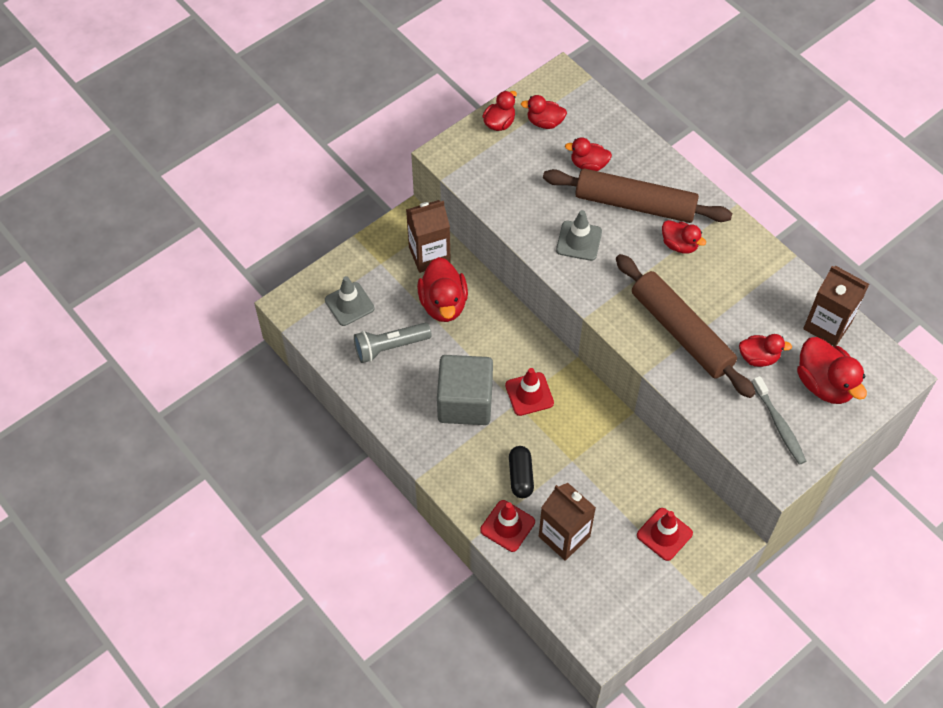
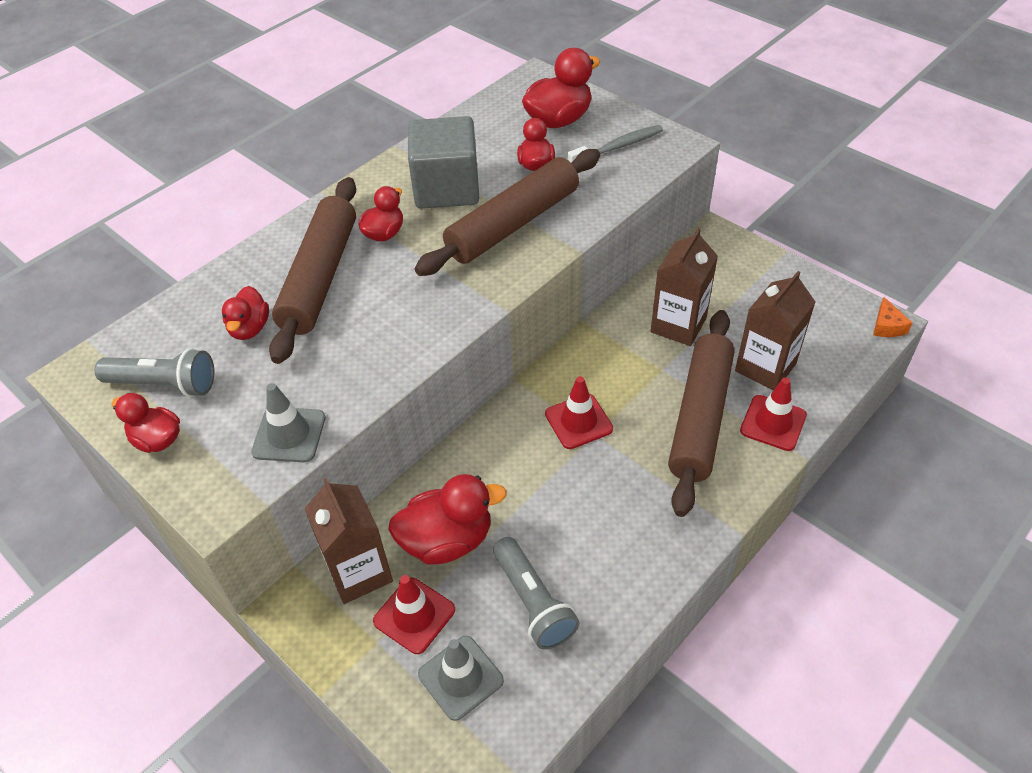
camera: 95 degrees left, 10 degrees down
(465, 402) = (607, 491): grey cube -> grey cube (447, 188)
(520, 476) = (700, 417): black capsule -> brown rolling pin
(544, 122) = (164, 384): red duck -> grey flashlight
(579, 241) = (383, 326): grey traffic cone -> grey traffic cone (289, 435)
(598, 648) = (887, 326): none -> orange cheese
(664, 534) = (729, 283): red traffic cone -> red traffic cone (414, 615)
(827, 325) = (484, 121): brown carton -> brown carton (678, 325)

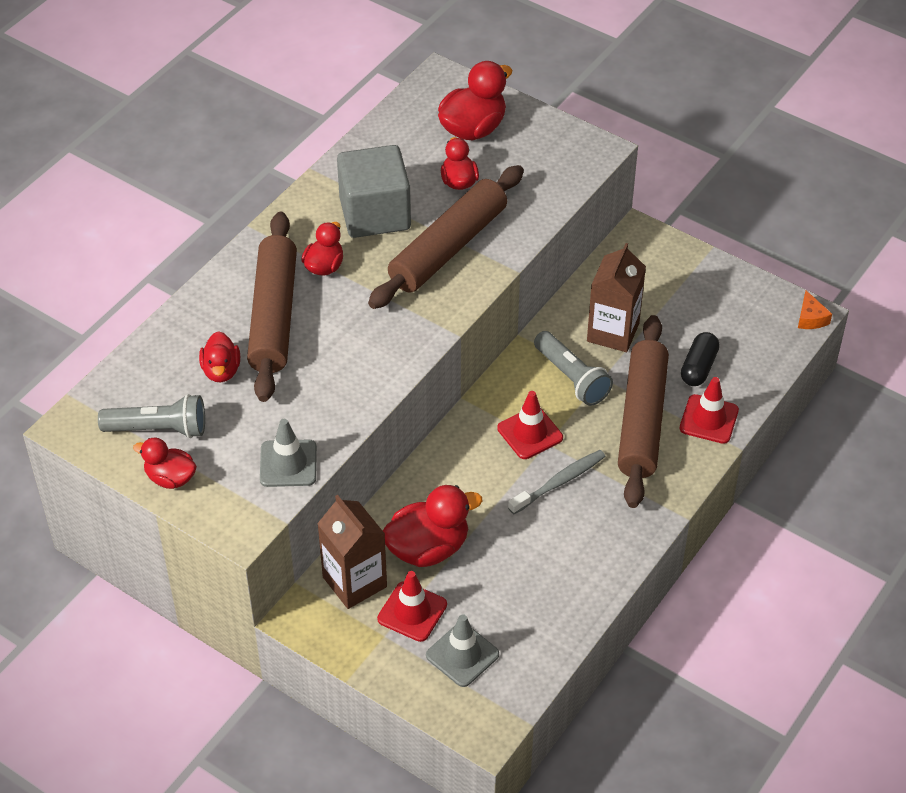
camera: 10 degrees left, 0 degrees up
(533, 602) = (514, 591): grey flashlight -> grey flashlight (572, 378)
(618, 147) = (537, 157): grey toothbrush -> grey toothbrush (559, 482)
(765, 367) = (698, 367): brown carton -> black capsule

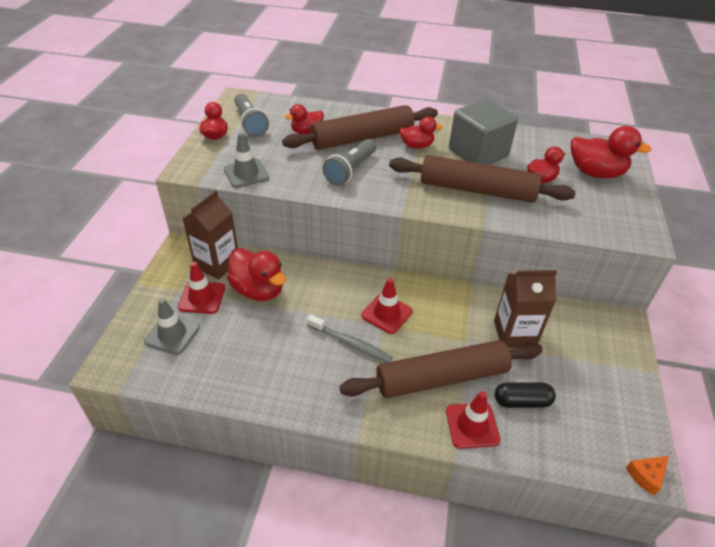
camera: 65 degrees right, 5 degrees down
(572, 378) = (453, 322): grey flashlight -> grey flashlight (350, 170)

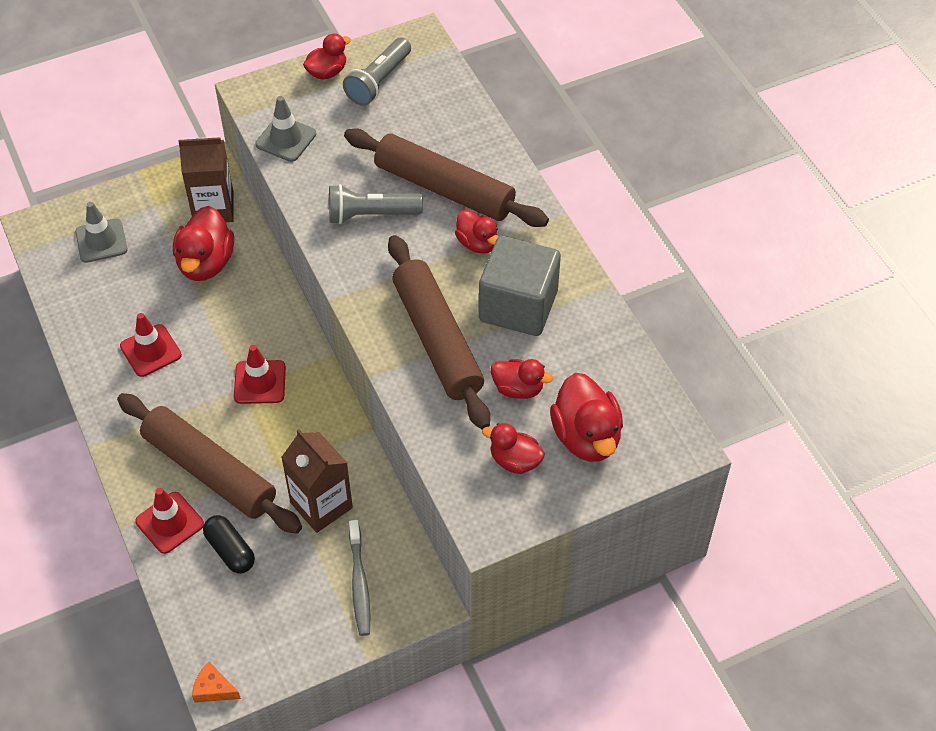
camera: 55 degrees right, 10 degrees up
(202, 297) = (160, 229): red traffic cone -> red traffic cone (150, 351)
(306, 132) = (409, 136): red duck -> red duck (514, 461)
(351, 343) = (196, 376): grey toothbrush -> grey toothbrush (359, 583)

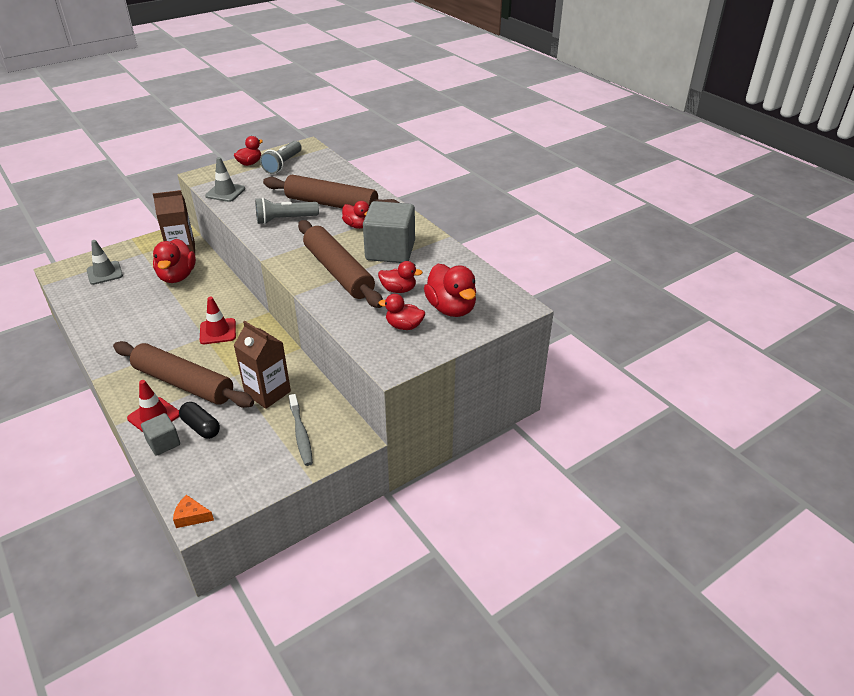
camera: 10 degrees left, 15 degrees down
(150, 351) = (139, 323): red traffic cone -> none
(181, 569) = (163, 443): none -> grey cube

